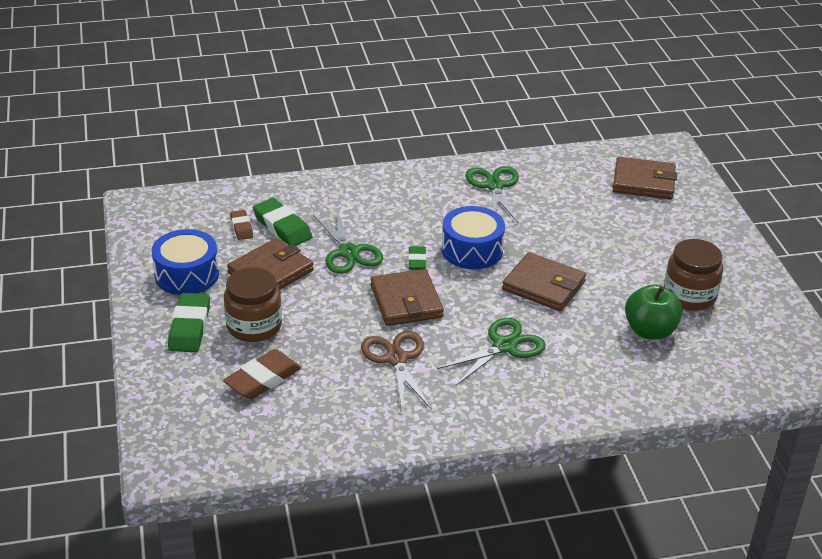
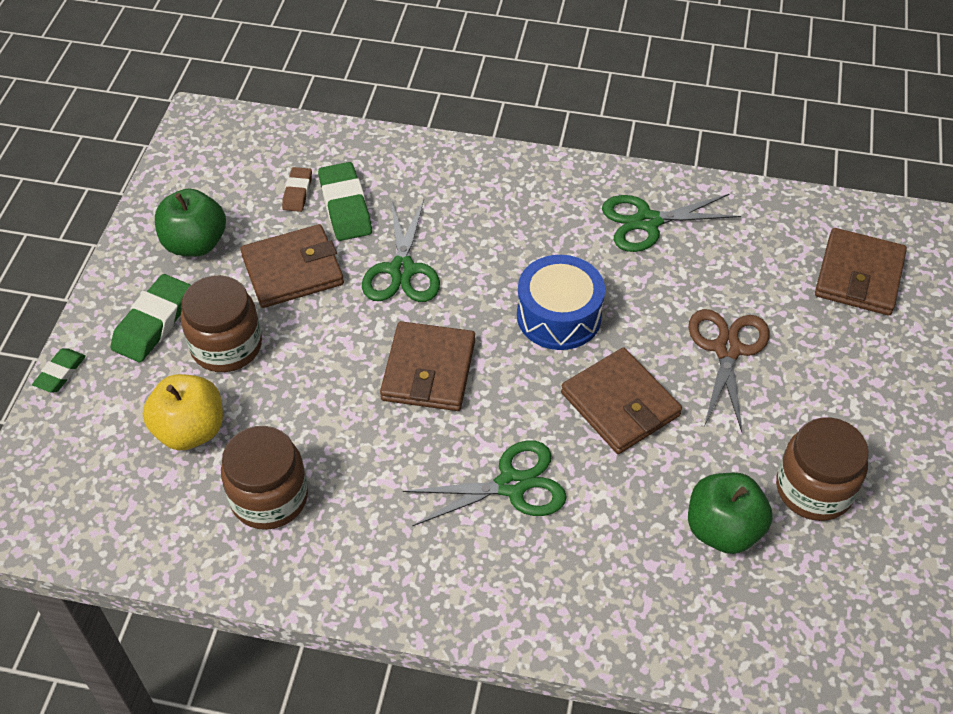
camera: 25 degrees right, 15 degrees up
(187, 275) = (195, 244): blue drum -> green apple
(263, 379) = (190, 430): brown eraser -> yellow apple
(347, 399) = (269, 497): none -> brown jar
(396, 359) = (365, 456): brown scissors -> brown scissors (727, 349)
(417, 261) = (478, 310): green eraser -> green eraser (60, 373)
(494, 186) = (647, 222): green scissors -> green scissors turned 120 degrees counterclockwise
(643, 182) = (858, 276): brown wallet -> brown wallet turned 75 degrees clockwise

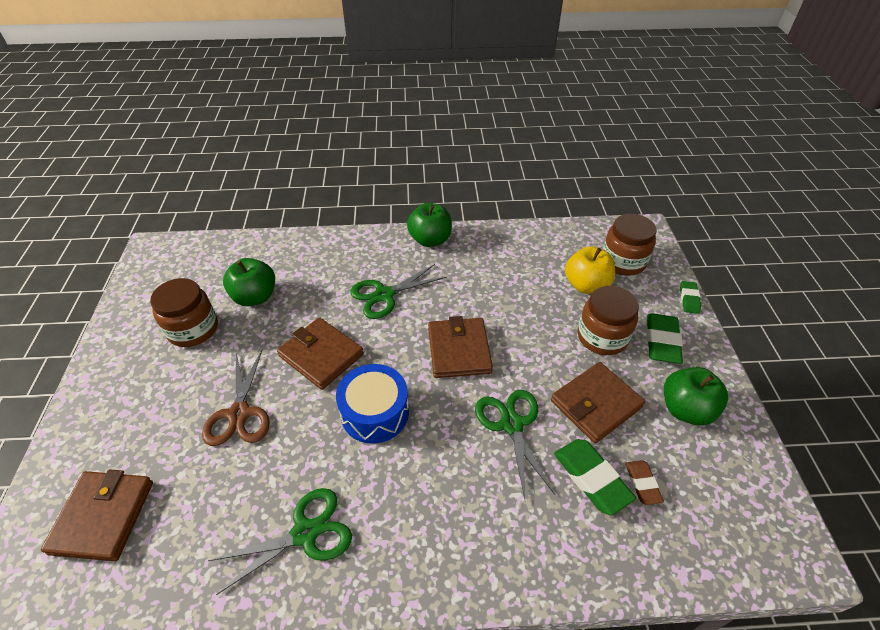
camera: 165 degrees right, 5 degrees down
(269, 497) = (519, 263): brown jar -> brown jar (623, 262)
(400, 589) = (430, 240): none -> green apple

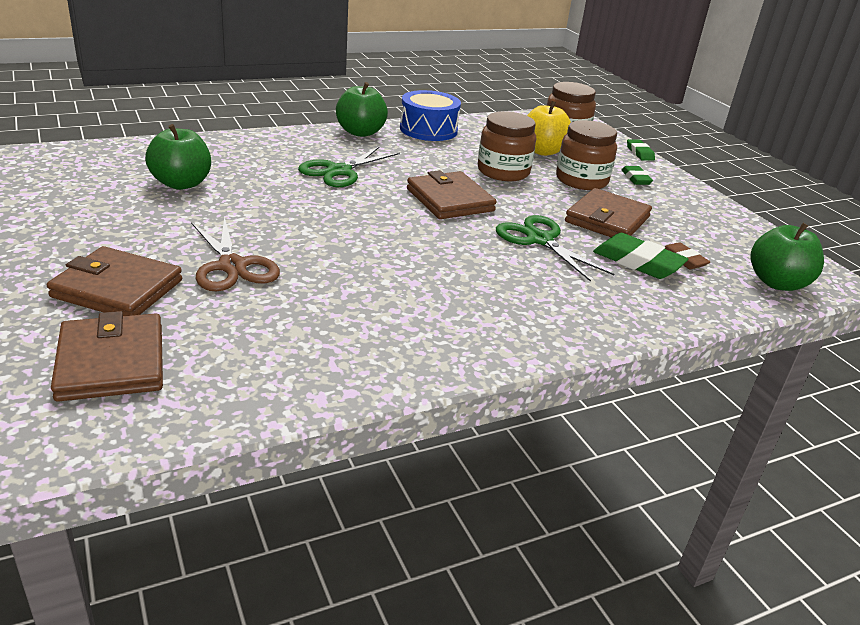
camera: 25 degrees left, 15 degrees down
(193, 329) = (117, 213): brown jar -> brown jar (503, 172)
(305, 533) = (381, 335): green scissors -> none
(321, 355) = (299, 217): brown wallet -> brown wallet (117, 288)
(375, 412) = (393, 248): blue drum -> blue drum (428, 130)
(661, 341) = (636, 178): green eraser -> green eraser, size x0.58
(685, 409) = (686, 214): green apple -> green apple (777, 283)

